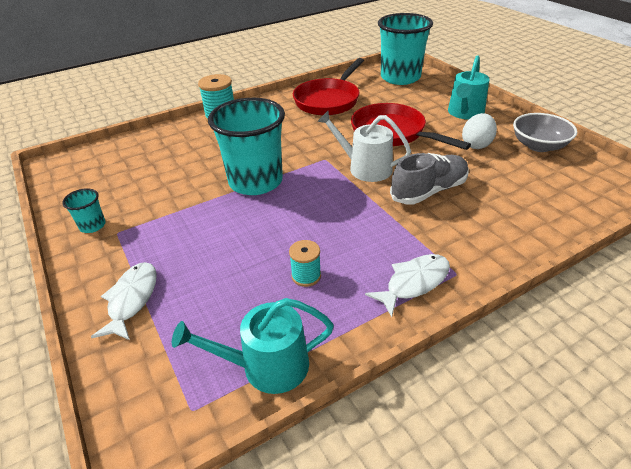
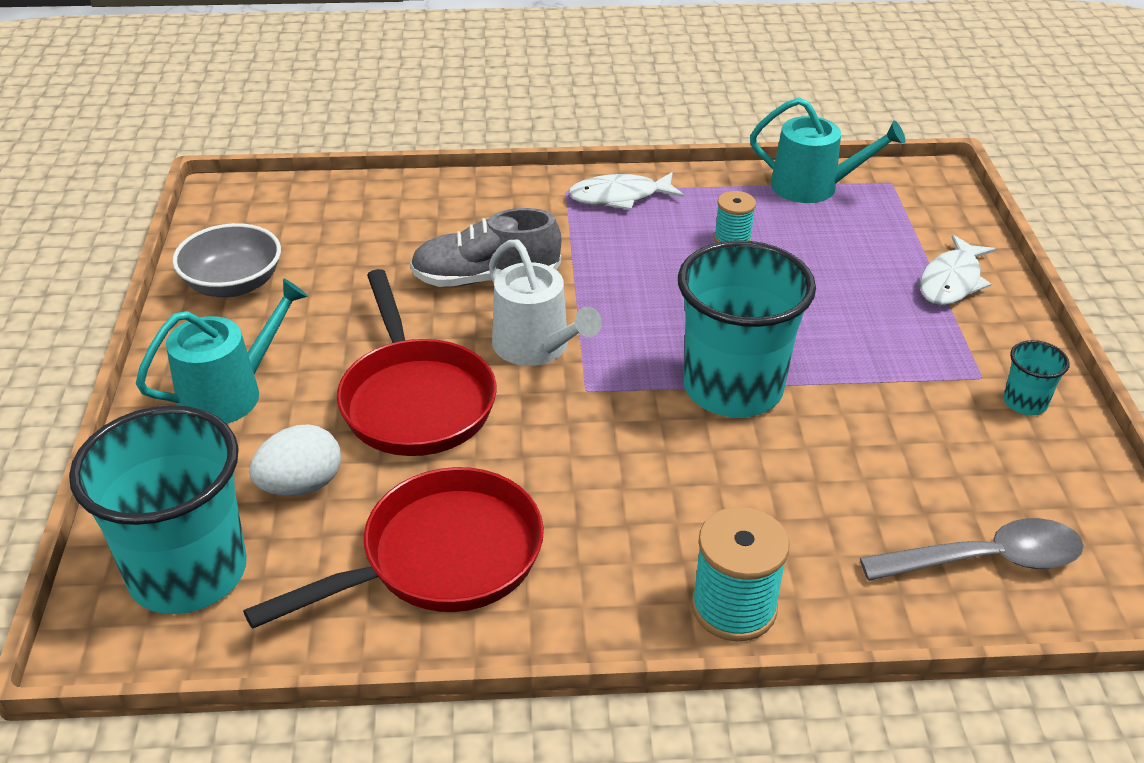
camera: 155 degrees left, 0 degrees up
(124, 155) = (985, 560): none -> grey spoon
(476, 144) = (316, 321): white egg -> white egg (301, 485)

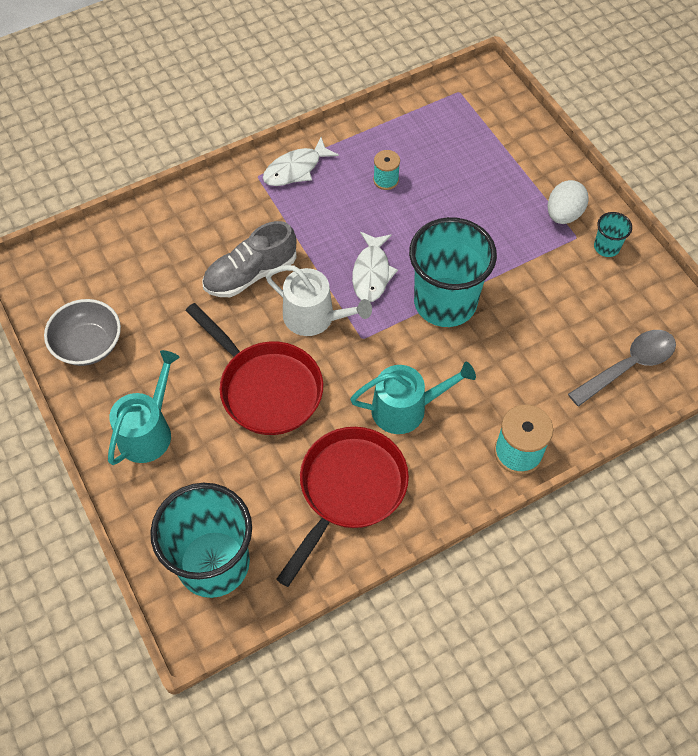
camera: 25 degrees left, 20 degrees up
(301, 485) = (238, 478): white egg -> white egg (563, 214)
(813, 186) = (413, 114): turquoise watering can -> turquoise watering can (406, 408)
(951, 281) = (530, 166): white fish -> white fish (371, 273)

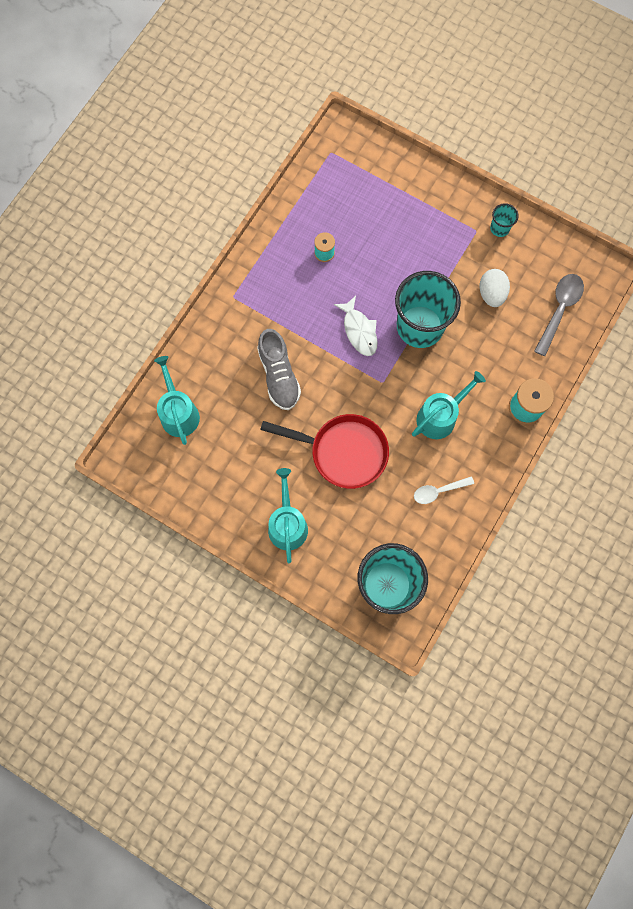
camera: 30 degrees left, 15 degrees up
(88, 344) = (205, 487): grey bowl -> none
(117, 257) = (178, 412): none -> turquoise watering can
(251, 274) = (279, 375): grey shoe -> grey shoe turned 45 degrees counterclockwise
(295, 169) = (256, 277): white fish -> none
(314, 317) = (342, 384): white watering can -> none
(349, 490) = (438, 491): red pan -> white spoon
(563, 214) = (458, 217): white egg -> white egg (491, 294)

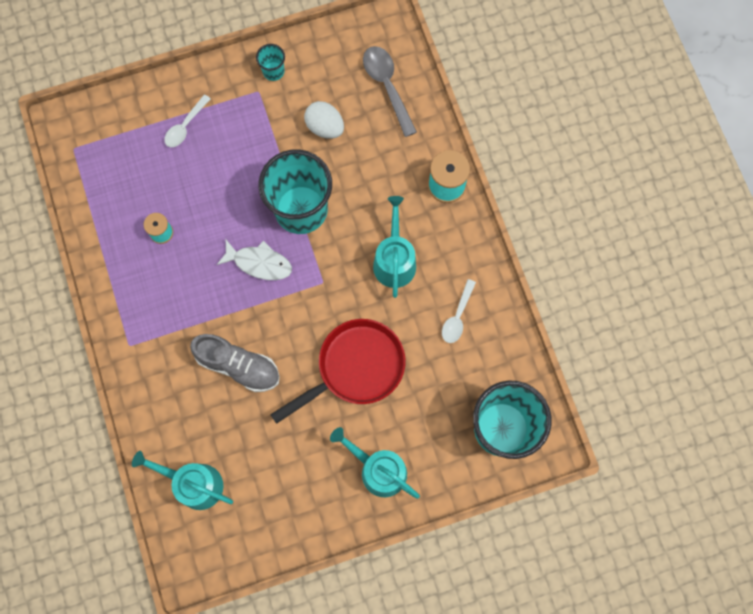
camera: 50 degrees left, 0 degrees up
(409, 206) = (185, 126): none -> white spoon

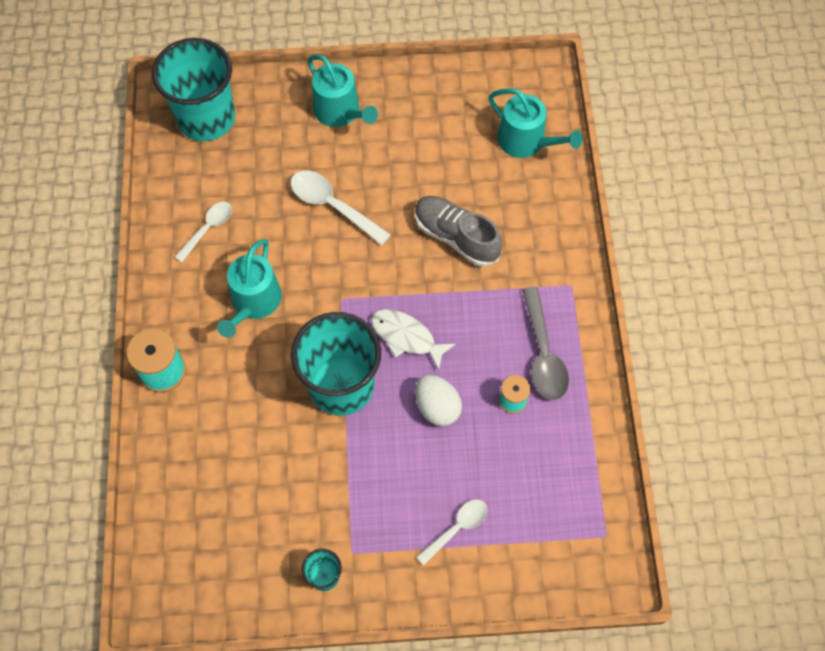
camera: 165 degrees left, 10 degrees down
(325, 127) = (282, 480): white egg -> white egg (437, 407)
(355, 367) = (333, 206): red pan -> white spoon
(387, 87) = (186, 514): grey spoon -> grey spoon (543, 353)

